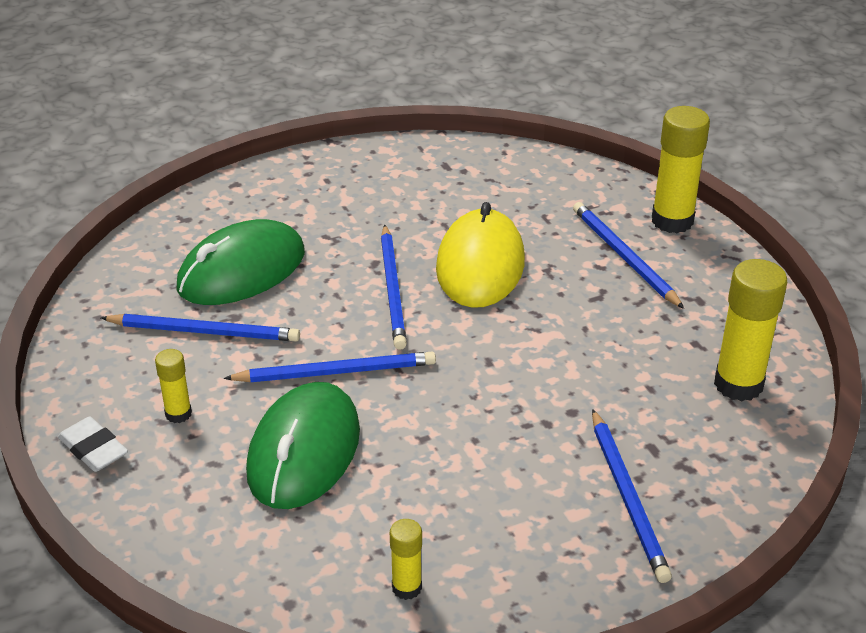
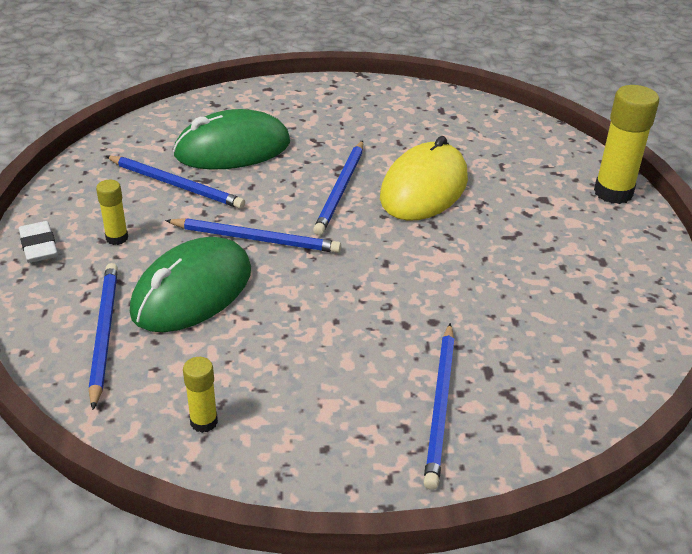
camera: 20 degrees right, 0 degrees up
(624, 257) = (553, 211): blue pencil -> blue pencil (104, 333)
(738, 384) = (599, 339): yellow glue stick -> none

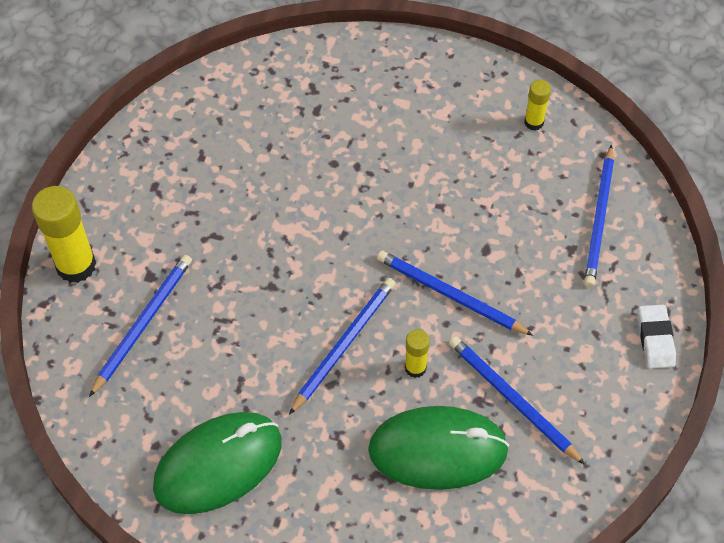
camera: 160 degrees left, 20 degrees up
(117, 238) = (581, 331): yellow glue stick -> yellow glue stick (415, 368)
(192, 291) = (521, 245): green mouse -> green mouse (218, 464)
(424, 188) = (259, 324): yellow mouse -> none
(440, 406) = (366, 92): blue pencil -> blue pencil (143, 324)

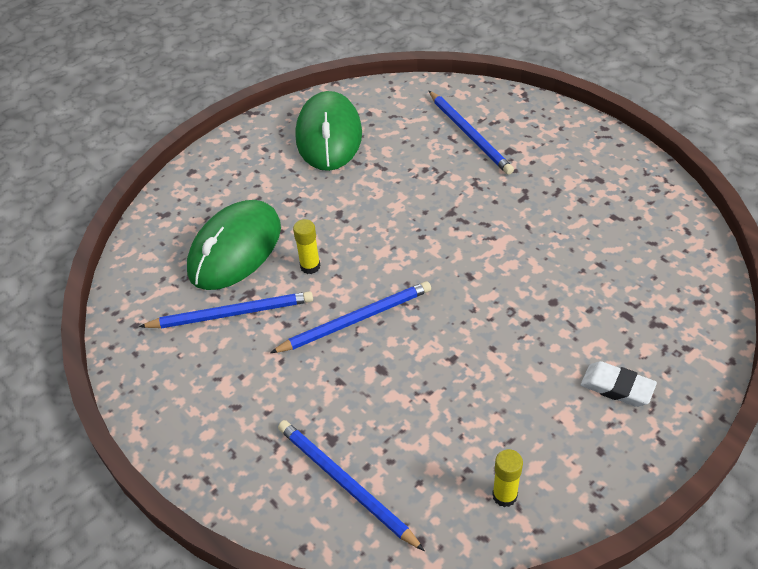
camera: 125 degrees right, 10 degrees down
(76, 265) = (547, 117): yellow glue stick -> none
(344, 344) = (365, 233): blue pencil -> none
(655, 339) = (191, 450): white eraser -> white eraser (617, 387)

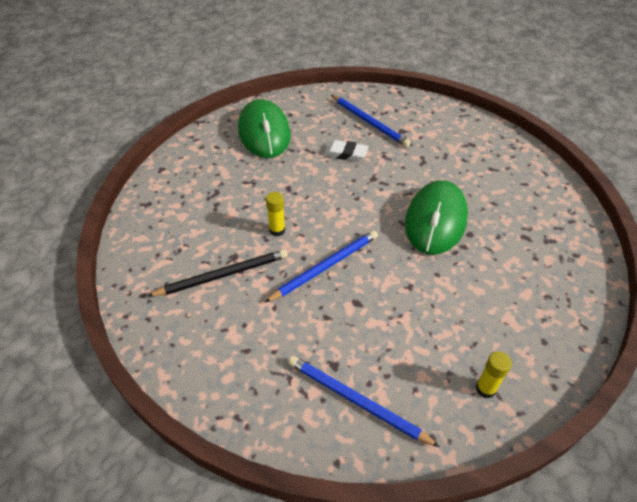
camera: 15 degrees left, 0 degrees up
(231, 313) = (223, 275): blue pencil -> black pencil
(235, 249) = (213, 224): green mouse -> green mouse (436, 220)
(617, 387) = (538, 291): white eraser -> white eraser (346, 154)

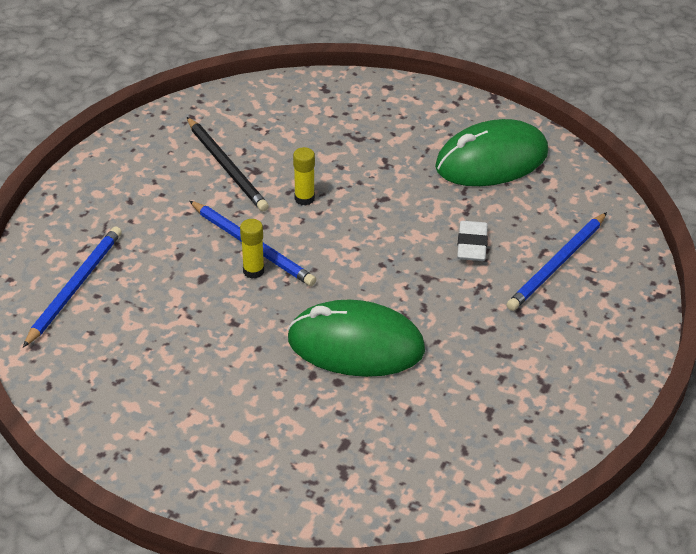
camera: 80 degrees right, 5 degrees down
(485, 389) = (94, 390): yellow glue stick -> yellow glue stick (253, 271)

